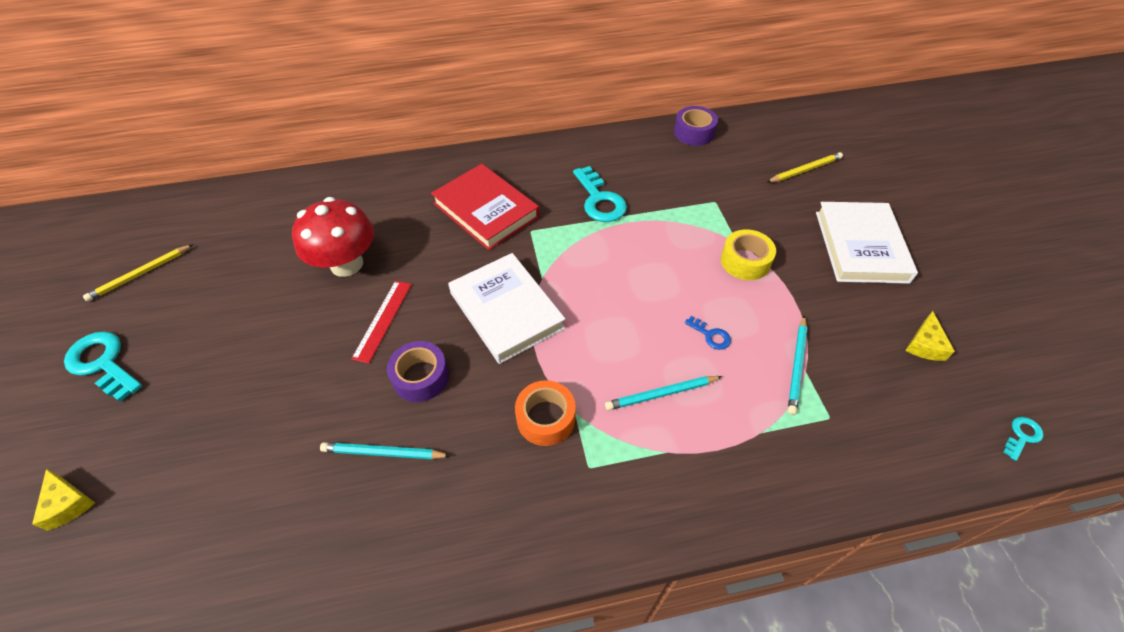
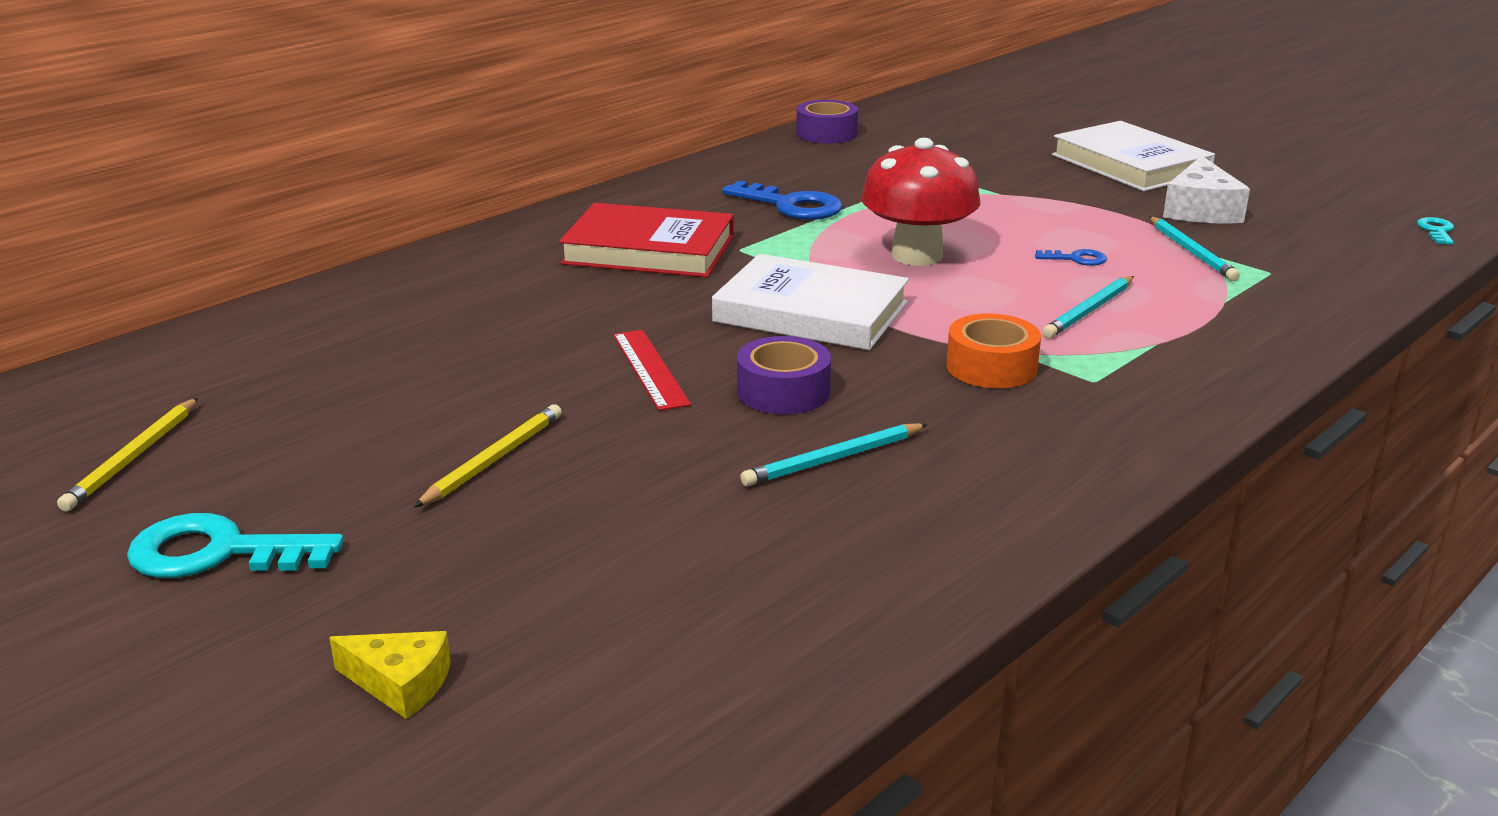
camera: 35 degrees left, 25 degrees down
(346, 264) = (510, 344): red mushroom -> red mushroom (917, 255)
(599, 200) = (791, 206): turquoise key -> blue key
(745, 261) = (1031, 203): yellow tape -> none
(805, 170) = (995, 131): yellow pencil -> yellow pencil (493, 460)
(855, 321) = (1200, 210): none -> white cheese
(925, 344) = (1282, 205): yellow cheese -> none

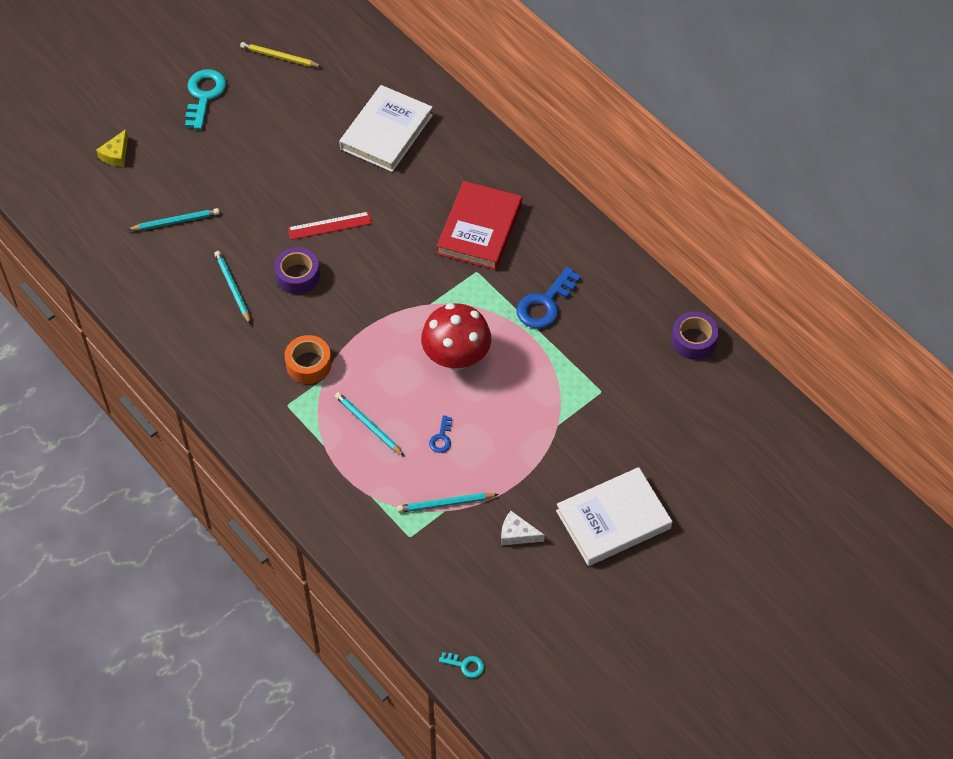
camera: 95 degrees right, 30 degrees up
(493, 460) = (255, 171): yellow pencil -> none
(650, 553) = (175, 222): none -> turquoise pencil
(811, 312) = (384, 296): white book -> white book (386, 132)
(1200, 210) = (517, 534): white cheese -> white cheese, size x0.63

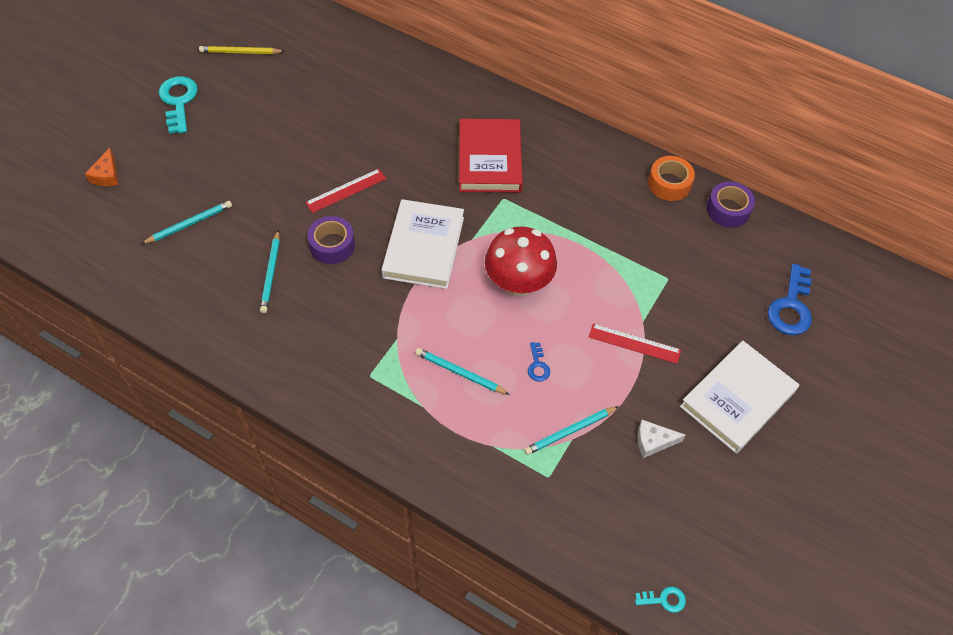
camera: 20 degrees left, 0 degrees up
(116, 154) = (106, 175): yellow cheese -> orange cheese
(233, 288) = (271, 273): turquoise pencil -> turquoise pencil turned 135 degrees counterclockwise
(308, 364) = (376, 328): orange tape -> orange tape (669, 184)
(386, 132) = (367, 94): white book -> white book (424, 247)
(540, 443) = (634, 343): none -> red ruler
(545, 304) = (580, 211): blue key -> blue key (791, 307)

